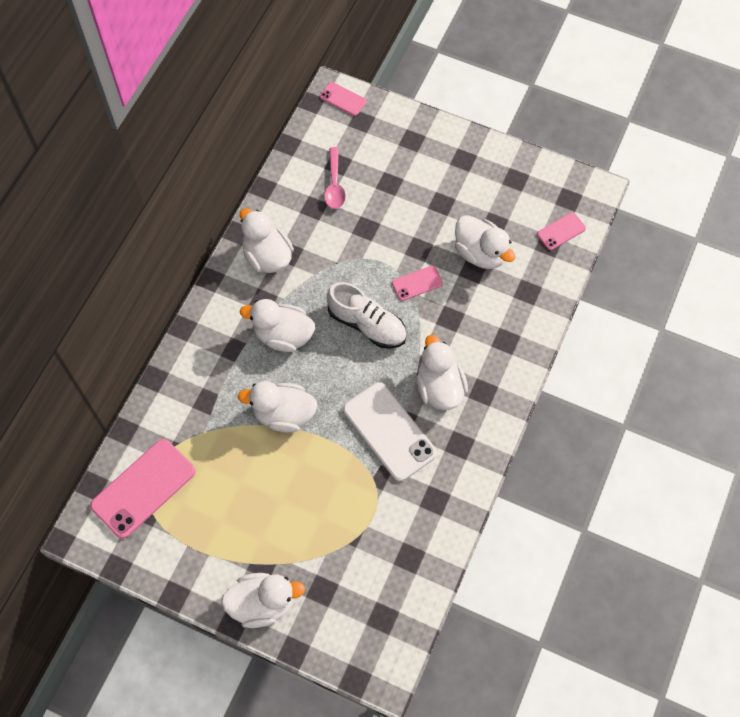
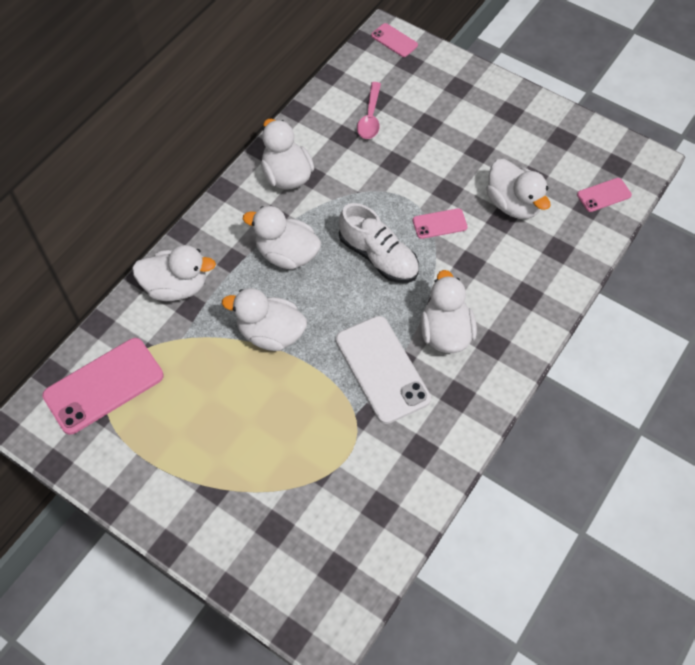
camera: 10 degrees right, 5 degrees down
(262, 604) = (205, 531): white duck -> white duck (176, 287)

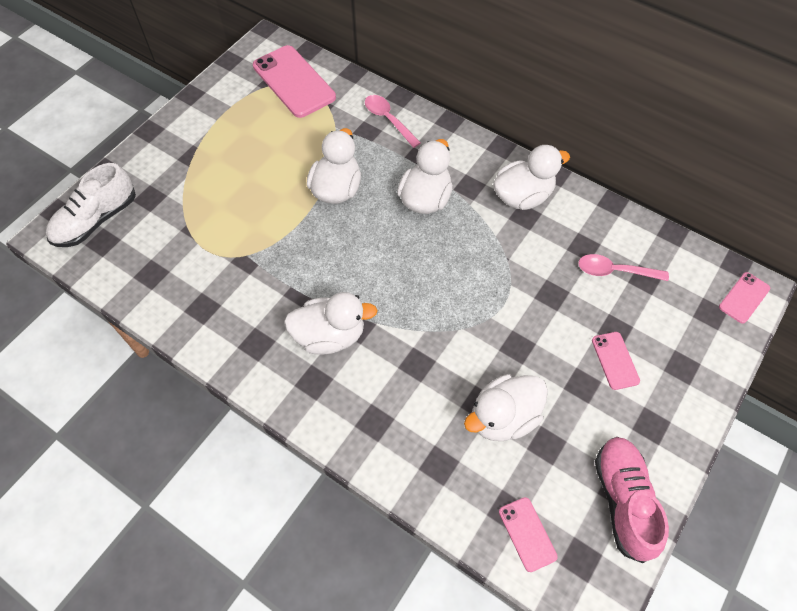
camera: 90 degrees right, 0 degrees up
(176, 287) = (388, 120): white duck -> pink spoon
(378, 256) = (424, 276): white shoe -> white shoe (96, 220)
(382, 369) = (292, 278): white phone -> none
(439, 224) = (470, 336): pink phone -> pink phone (615, 360)
(570, 136) = (623, 500): none -> pink shoe

